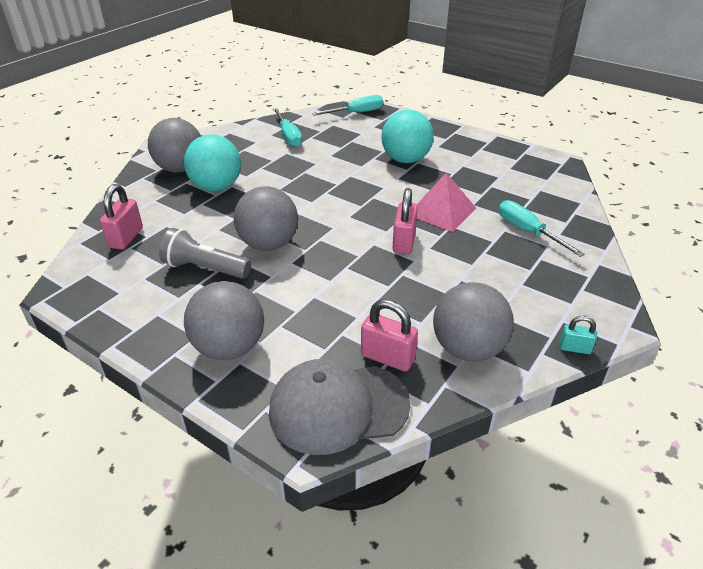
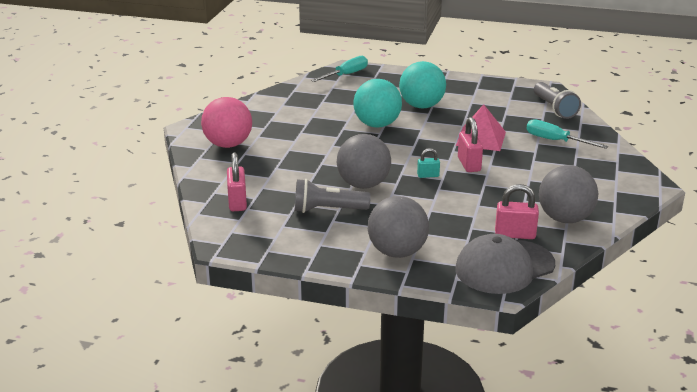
camera: 20 degrees left, 10 degrees down
(180, 169) = (228, 144): grey ball -> pink ball
(216, 187) = (277, 153): turquoise ball -> turquoise ball (377, 125)
(288, 136) = (302, 103): turquoise screwdriver -> none
(553, 189) = (554, 109): none -> grey flashlight
(574, 348) = (633, 204): turquoise padlock -> turquoise padlock (428, 175)

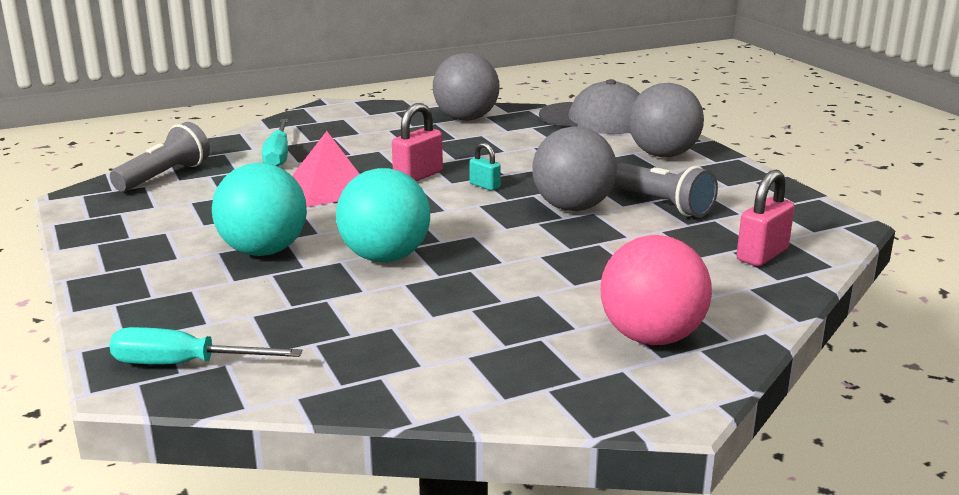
camera: 130 degrees left, 5 degrees down
(515, 234) = (533, 127): pink padlock -> none

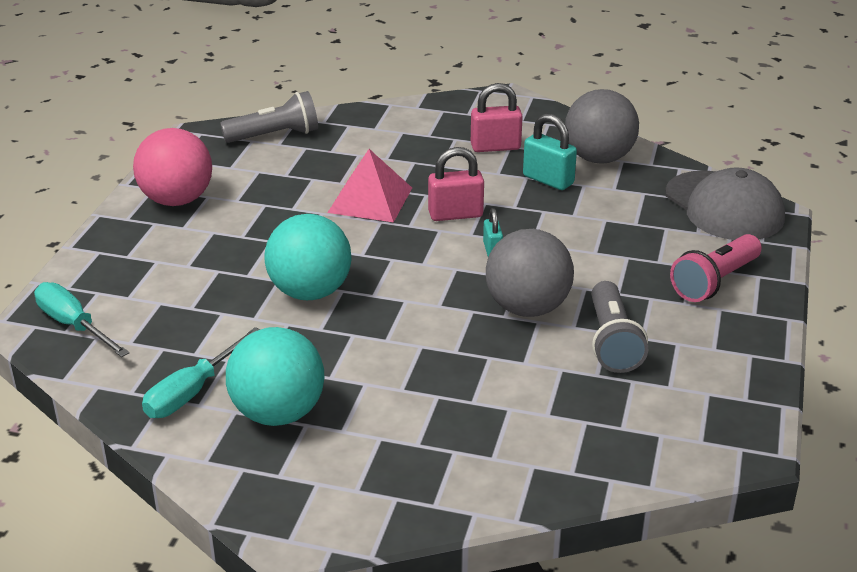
camera: 40 degrees right, 10 degrees up
(263, 251) = (241, 246): turquoise ball -> turquoise ball (278, 413)
(278, 155) = (382, 144): turquoise screwdriver -> turquoise screwdriver (193, 391)
(452, 139) = (548, 180): none -> turquoise padlock
(651, 337) = (379, 468): pink ball -> pink ball (177, 200)
(663, 155) = (715, 282): grey ball -> pink flashlight
(762, 255) = (605, 440): pink padlock -> pink padlock (495, 147)

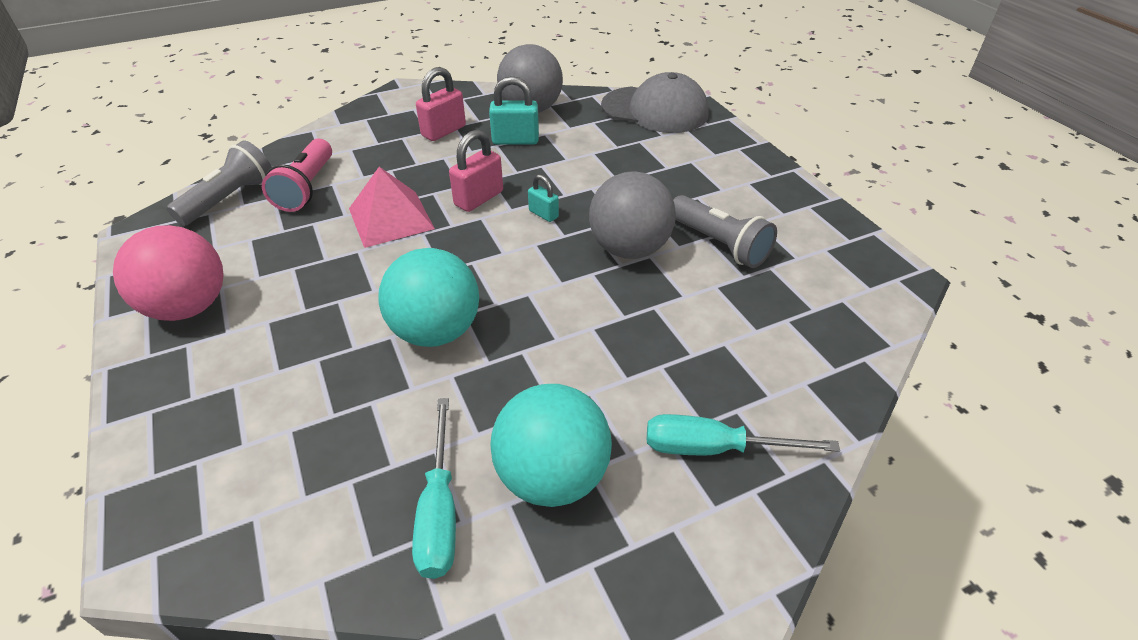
camera: 40 degrees left, 10 degrees up
(74, 325) = (209, 520): turquoise screwdriver -> turquoise screwdriver (713, 448)
(715, 282) = (720, 165): pink flashlight -> pink flashlight (307, 188)

